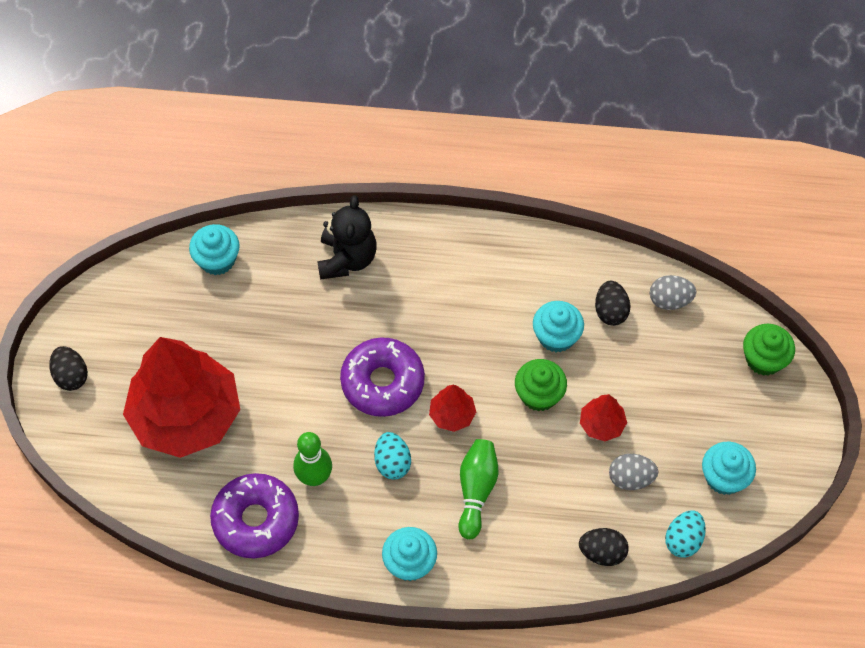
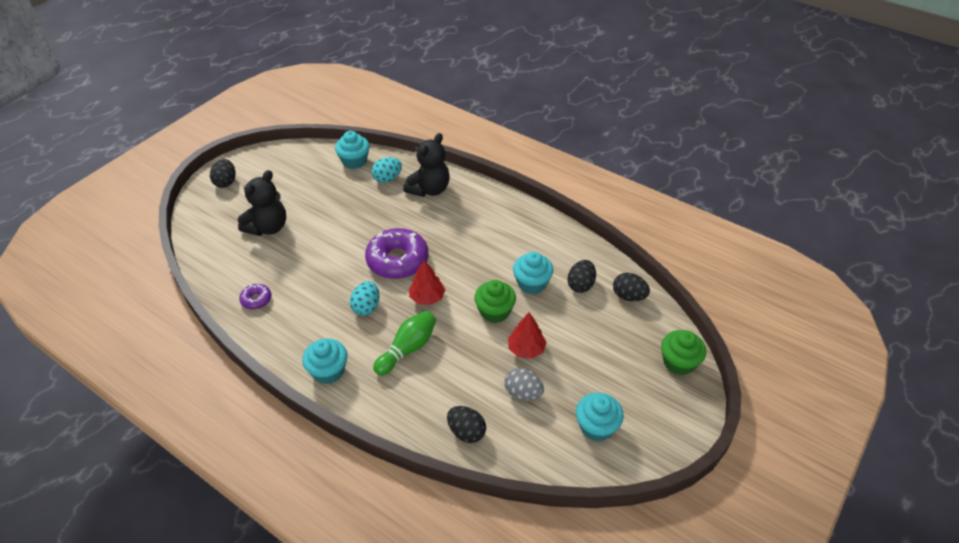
camera: 30 degrees right, 15 degrees down
(186, 416) = (268, 227): red tree -> black teddy bear
(256, 520) = (256, 299): purple donut -> purple donut, size x0.47
(314, 477) = (312, 293): green bowling pin -> none
(670, 300) = (628, 296): grey egg -> black egg
(683, 540) = (534, 454): turquoise egg -> turquoise egg (387, 178)

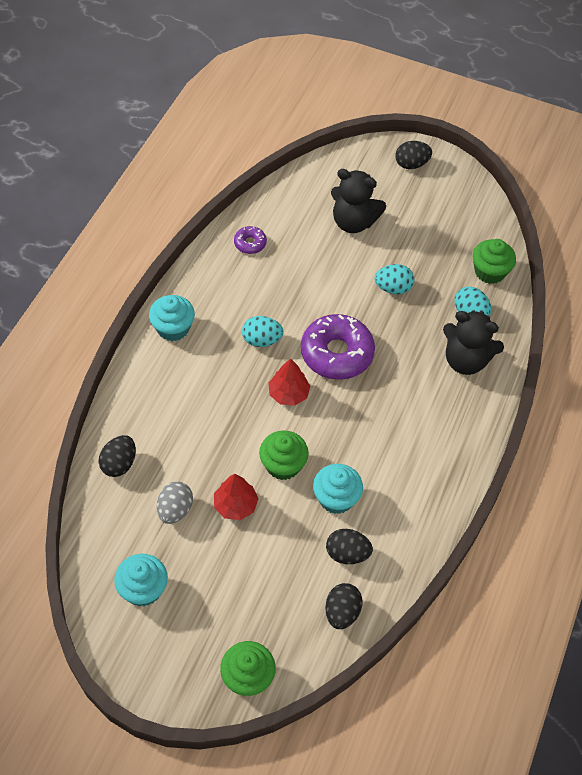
camera: 75 degrees right, 10 degrees up
(347, 216) = (393, 288): none -> turquoise egg
(354, 161) = (489, 272): turquoise cupcake -> green cupcake
(407, 349) = (213, 390): green bowling pin -> none

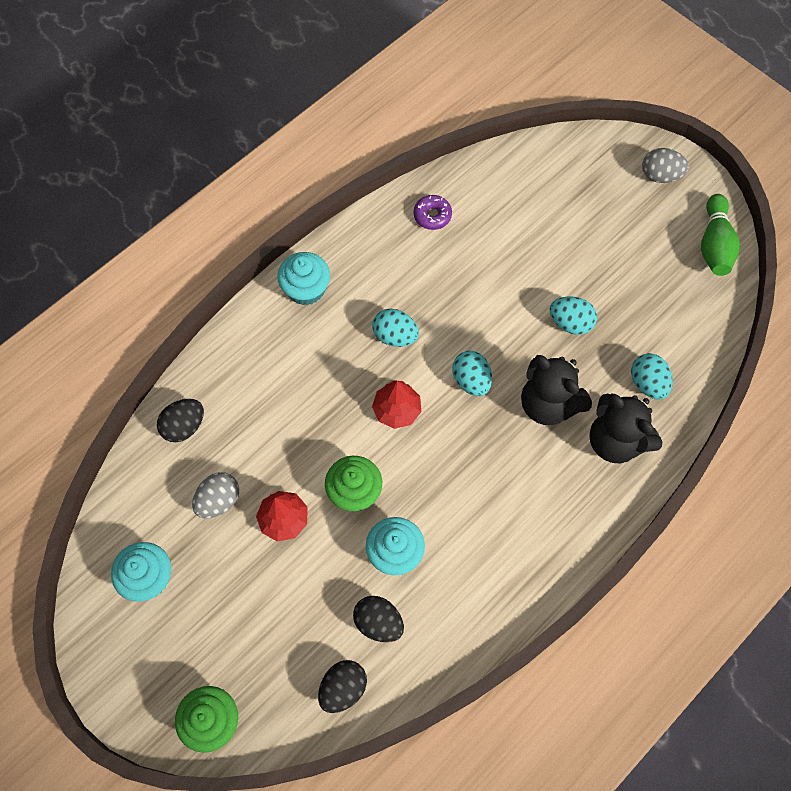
camera: 25 degrees right, 10 degrees up
(337, 353) = (471, 380): purple donut -> turquoise egg
(353, 222) = (560, 227): black teddy bear -> black teddy bear (548, 404)
(411, 164) = (660, 176): black egg -> grey egg
(473, 201) = (714, 244): none -> green bowling pin
(489, 272) = (694, 340): green cupcake -> none

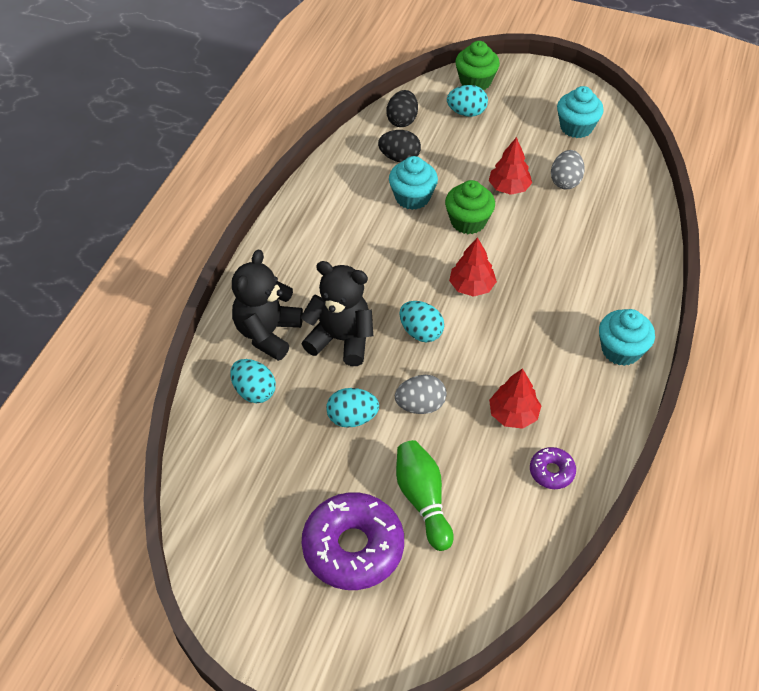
camera: 155 degrees right, 15 degrees down
(184, 426) = (632, 214): black egg -> none
(395, 336) = (511, 342): turquoise egg -> turquoise egg (466, 113)
(434, 271) = (513, 414): none -> red tree
(612, 222) = (353, 547): none -> purple donut
(615, 440) = (267, 333): black teddy bear -> black teddy bear turned 90 degrees counterclockwise
(660, 176) = (318, 636): grey egg -> grey egg (420, 405)
(714, 244) = (225, 568): green bowling pin -> green bowling pin (423, 500)

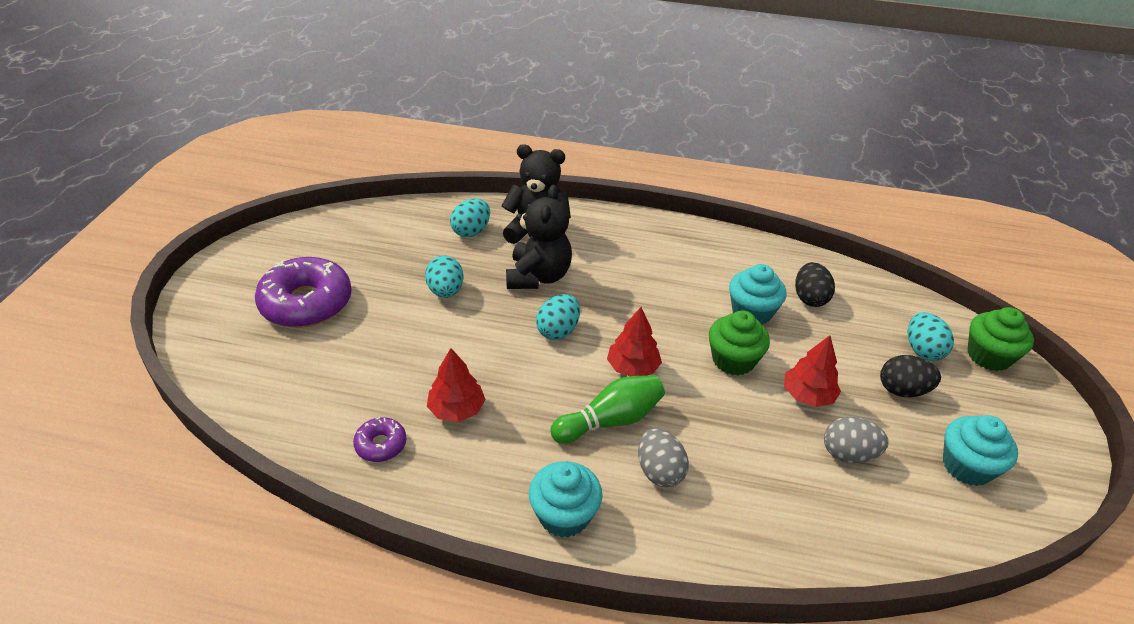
camera: 80 degrees right, 10 degrees down
(402, 120) = (873, 296): black egg -> black egg (902, 390)
(420, 405) = (463, 336): grey egg -> grey egg (659, 471)
(423, 500) = (352, 344): green bowling pin -> green bowling pin (610, 420)

